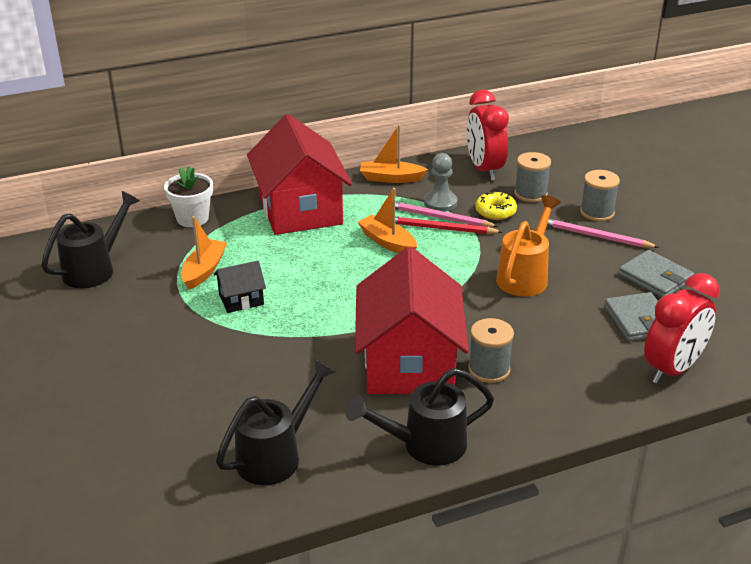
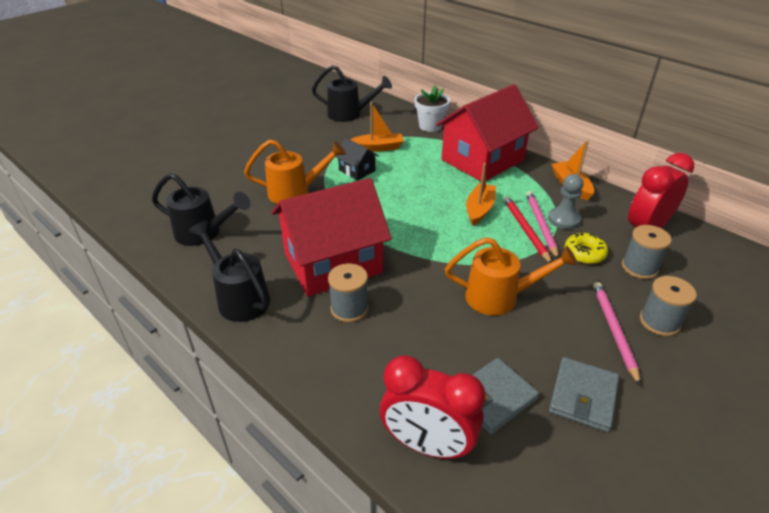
camera: 65 degrees right, 5 degrees up
(246, 359) = (295, 192): none -> orange watering can

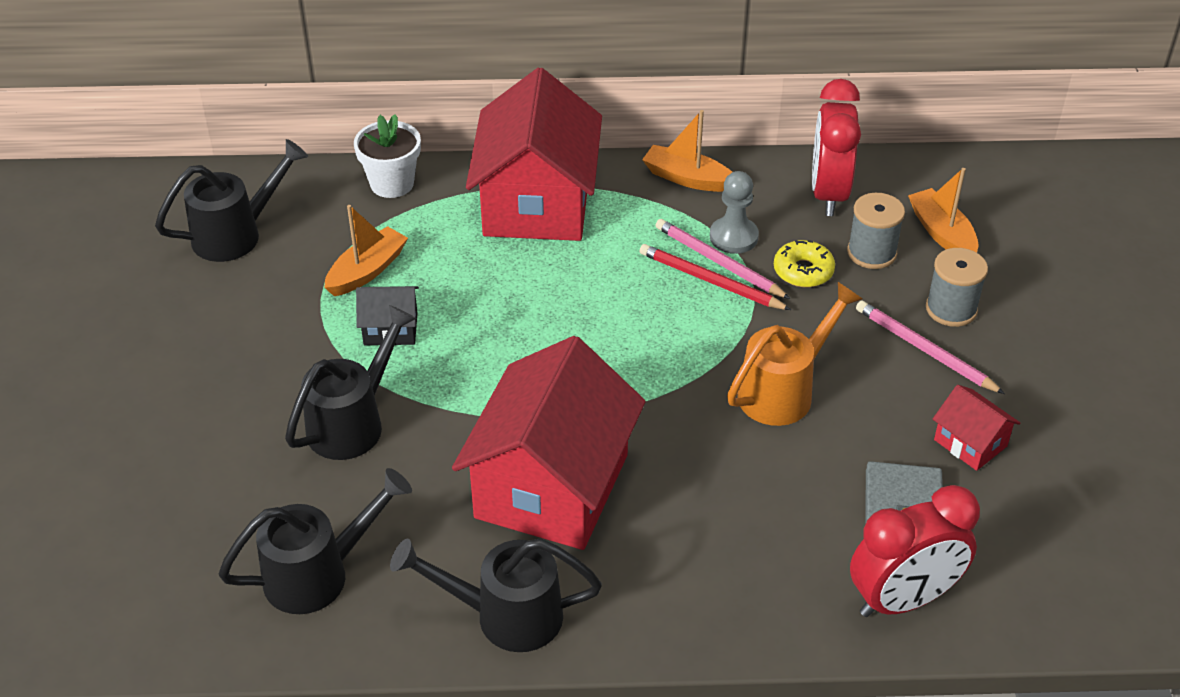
camera: 45 degrees left, 5 degrees up
(295, 192) = (353, 423): orange watering can -> black watering can
(349, 309) = (650, 526): grey spool -> none
(479, 209) = (625, 286): orange boat -> orange boat (942, 233)
(583, 396) = (970, 443): grey wallet -> red house

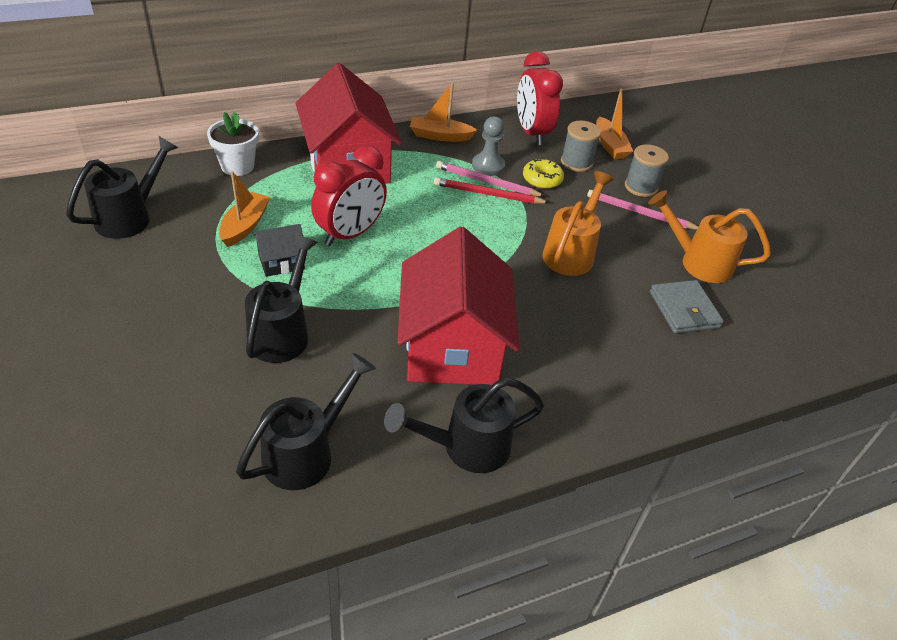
camera: 25 degrees left, 0 degrees up
(903, 600) = (719, 368): red clock -> red clock (350, 234)
(942, 233) = (610, 145): orange boat -> orange boat turned 150 degrees counterclockwise
(970, 443) = (699, 262): red house -> orange watering can

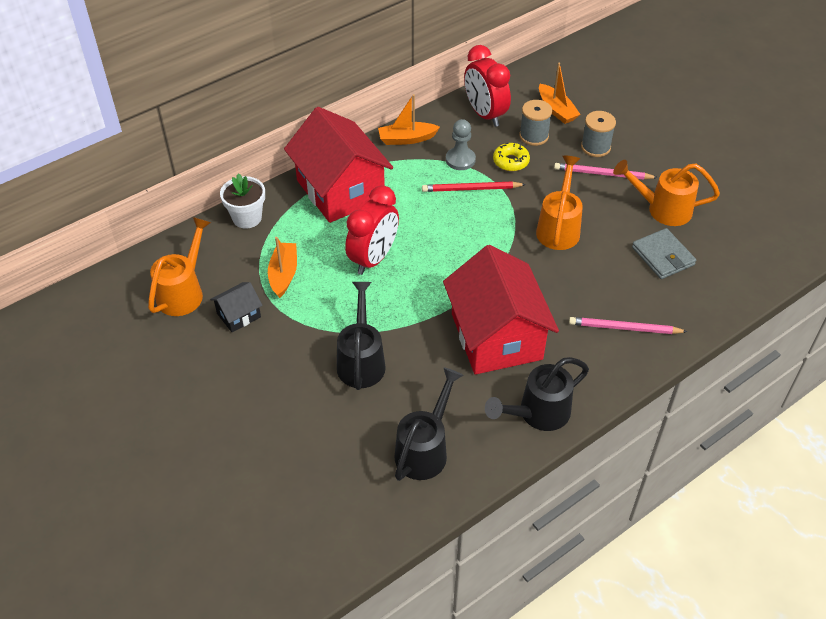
camera: 10 degrees left, 5 degrees up
(129, 217) = (183, 292): black watering can -> orange watering can
(281, 262) = (330, 299): black house -> black house (239, 315)
(487, 182) = (465, 177): pink pencil -> pink pencil (624, 328)

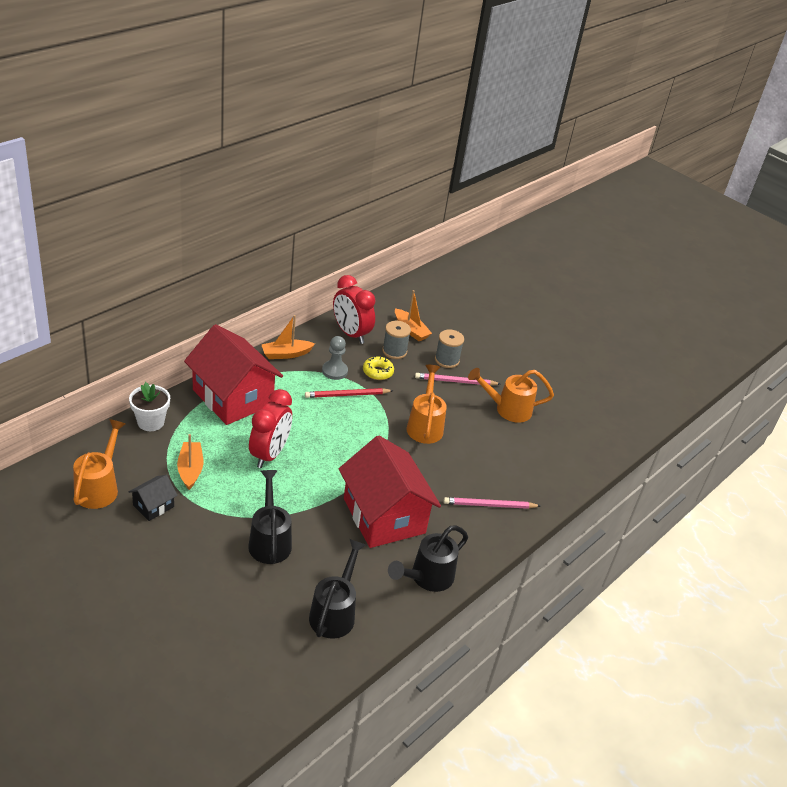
camera: 15 degrees left, 10 degrees down
(663, 256) = (513, 446): grey wallet -> none

